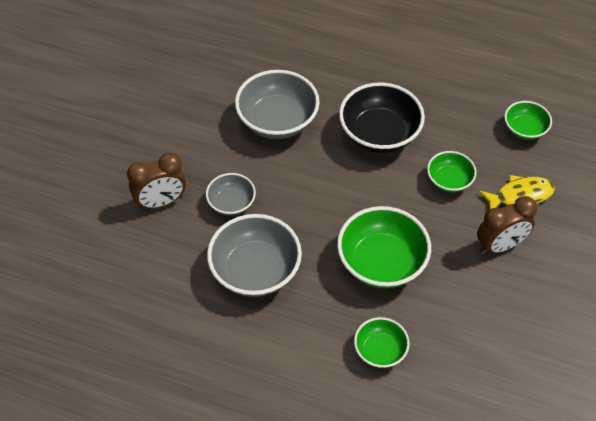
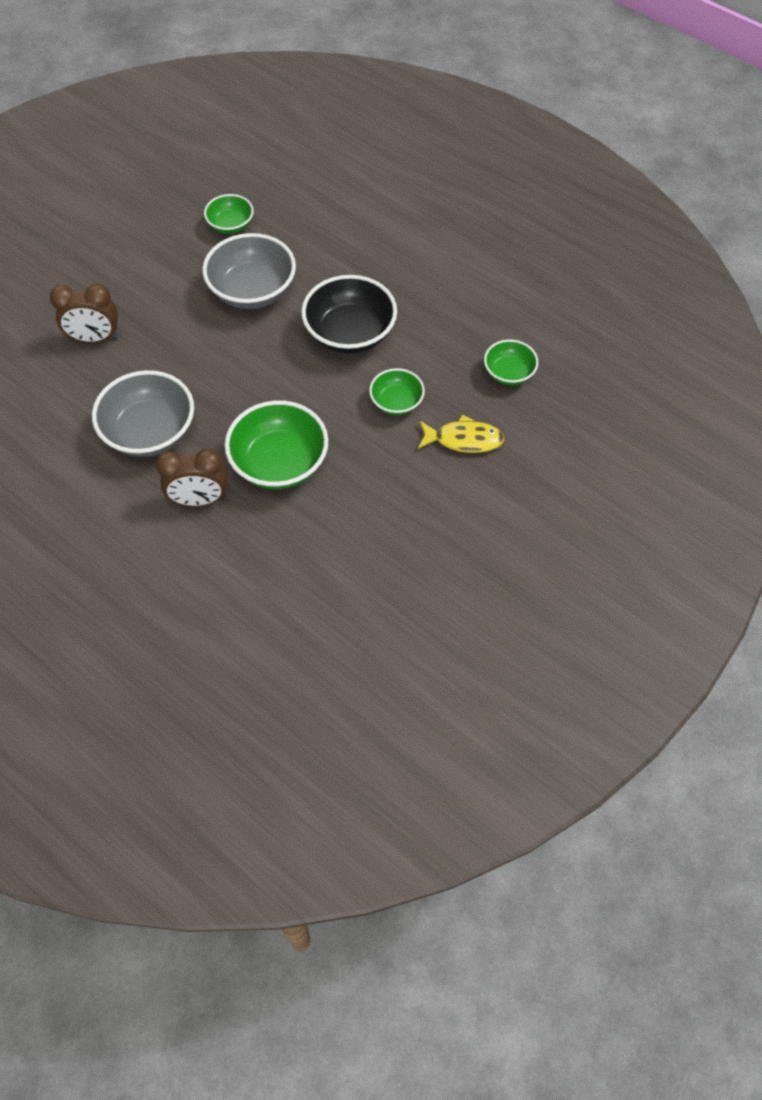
camera: 20 degrees right, 5 degrees up
(231, 203) = (162, 360): grey bowl -> none
(380, 350) = (230, 548): green bowl -> green bowl (231, 225)
(500, 245) = (412, 484): brown clock -> brown clock (199, 500)

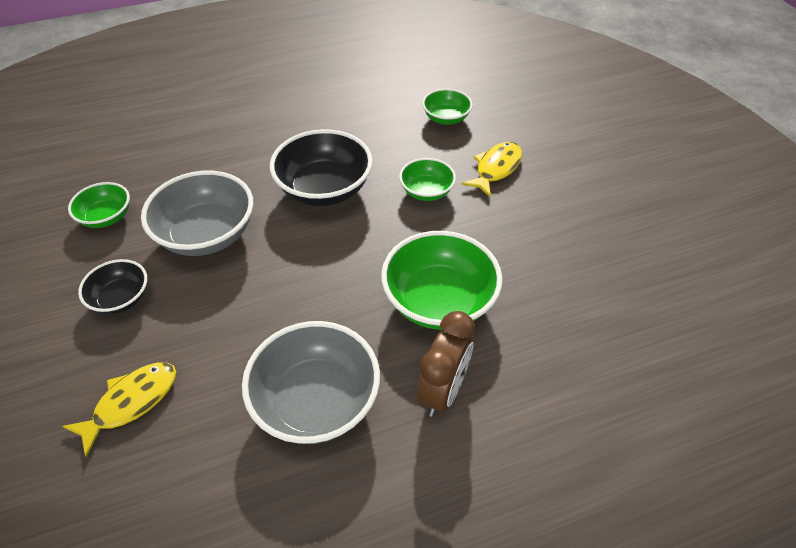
camera: 60 degrees left, 10 degrees down
(95, 338) = (131, 402): brown clock -> yellow fish
(166, 281) = (121, 299): none -> black bowl

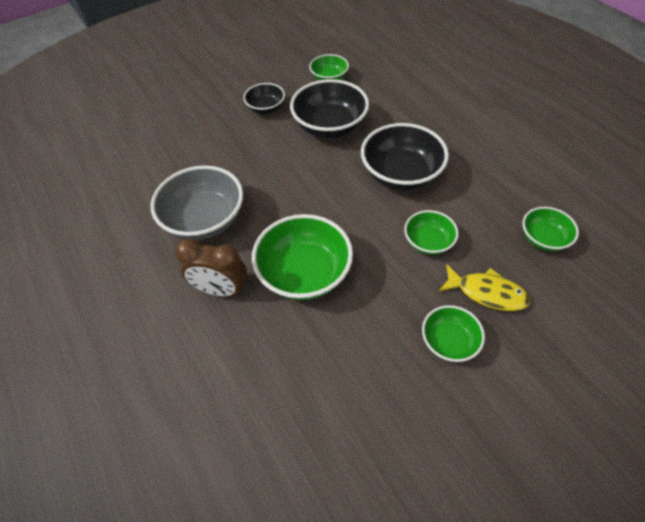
camera: 80 degrees right, 5 degrees up
(131, 402) = (195, 138): yellow fish -> none
(207, 235) = (330, 127): grey bowl -> black bowl
(543, 206) = (448, 341): none -> green bowl

